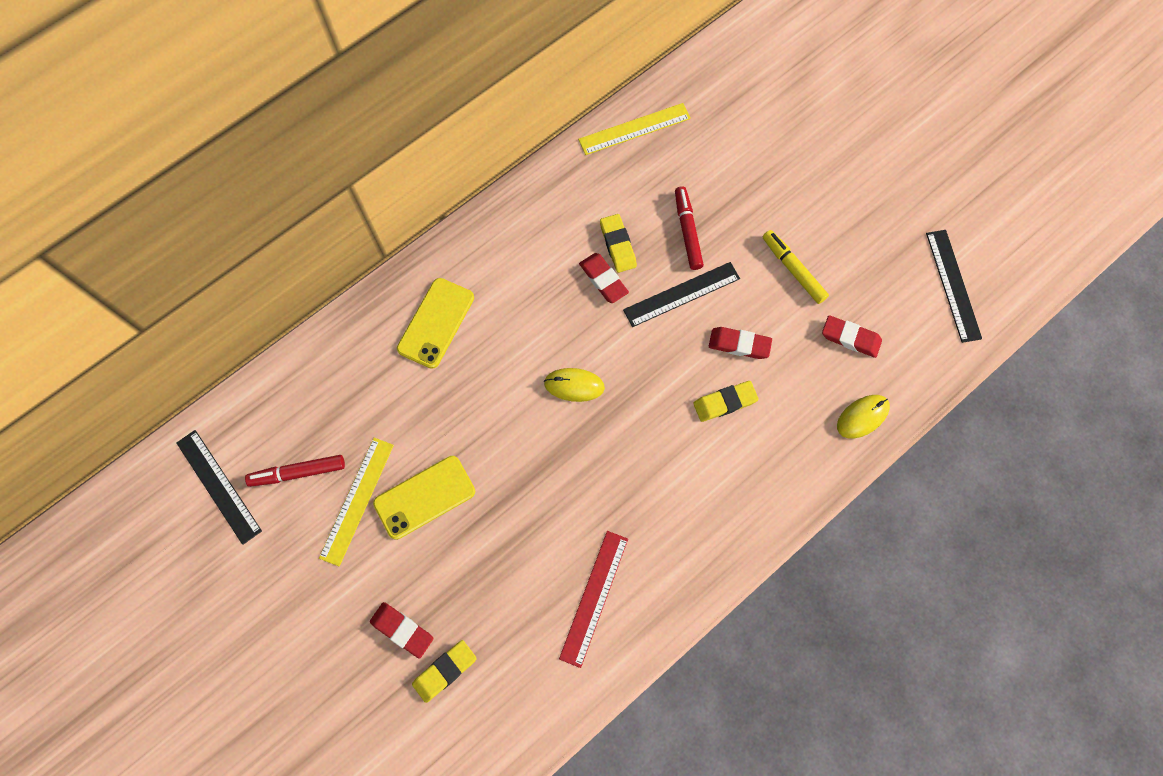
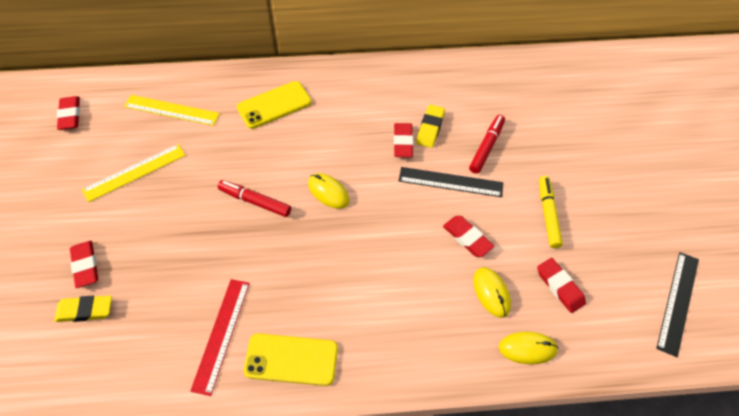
camera: 35 degrees right, 15 degrees down
(218, 486) = (70, 115): black ruler -> red eraser
(298, 472) = (118, 136): red marker -> red marker (255, 201)
(424, 497) = (174, 197): yellow phone -> yellow phone (291, 359)
(594, 597) = (221, 334): red ruler -> red ruler turned 45 degrees counterclockwise
(634, 129) = (498, 70): yellow ruler -> yellow ruler (172, 110)
(724, 402) = (425, 269): yellow eraser -> none
(798, 385) = (491, 293): none -> yellow mouse

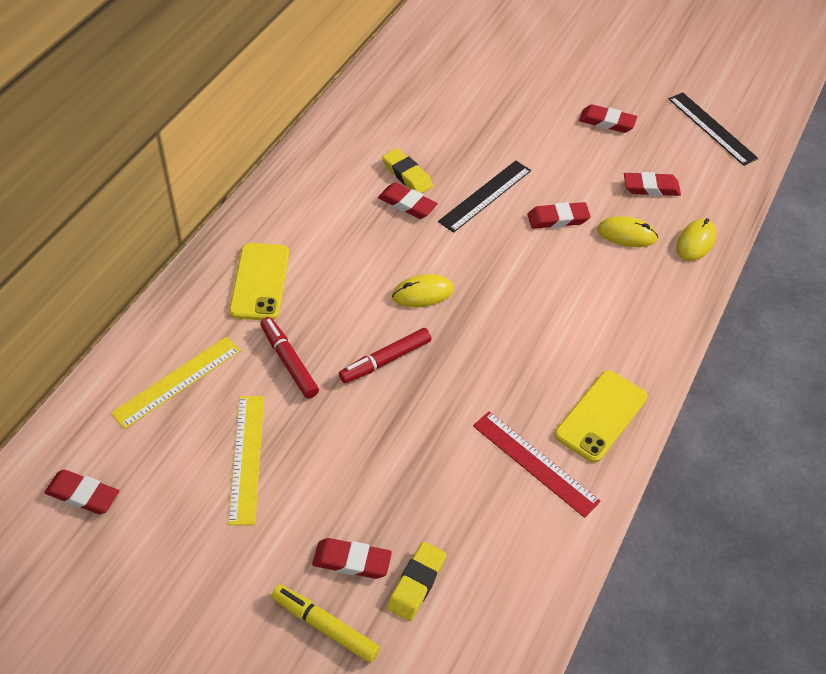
camera: 60 degrees left, 5 degrees down
(486, 147) = (465, 149): red marker -> red marker (289, 362)
(548, 214) = (573, 152): yellow marker -> yellow marker (325, 626)
(605, 221) = (607, 122): none -> red eraser

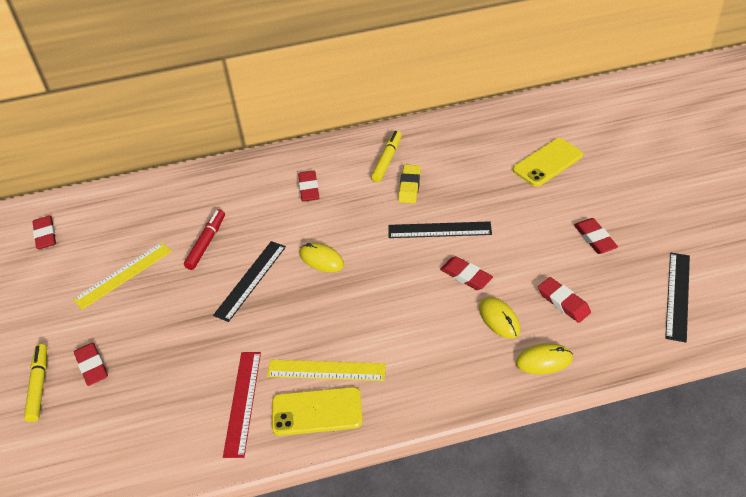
camera: 55 degrees right, 5 degrees down
(177, 381) = (148, 213): yellow ruler -> yellow ruler (326, 370)
(260, 282) = (251, 192): yellow phone -> yellow phone (547, 162)
(352, 164) = (387, 160): none -> yellow marker
(385, 360) = (250, 280): red marker -> black ruler
(407, 204) = (385, 203): red eraser -> red eraser (309, 188)
(416, 583) = (100, 406): yellow eraser -> none

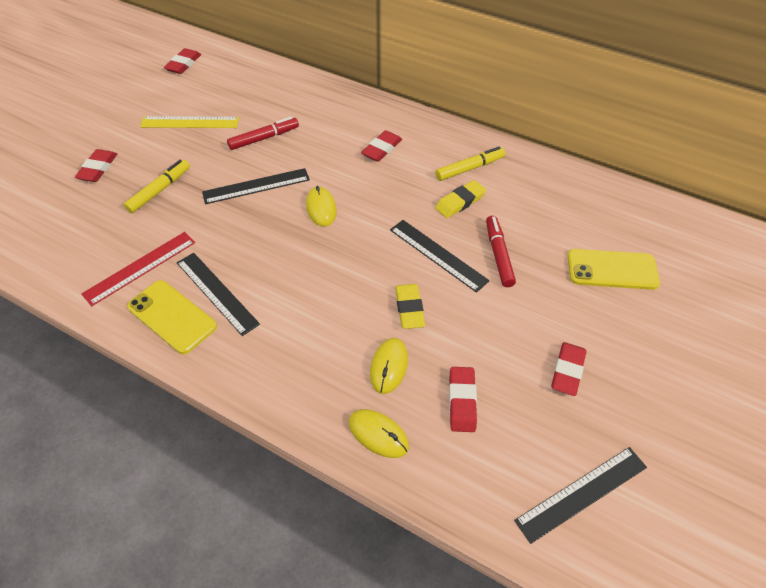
camera: 40 degrees right, 5 degrees up
(39, 385) = (59, 157): yellow marker -> yellow marker (159, 190)
(326, 370) = (217, 292): yellow ruler -> black ruler
(466, 276) = (409, 308): red eraser -> yellow eraser
(475, 202) = (498, 255): none -> red marker

